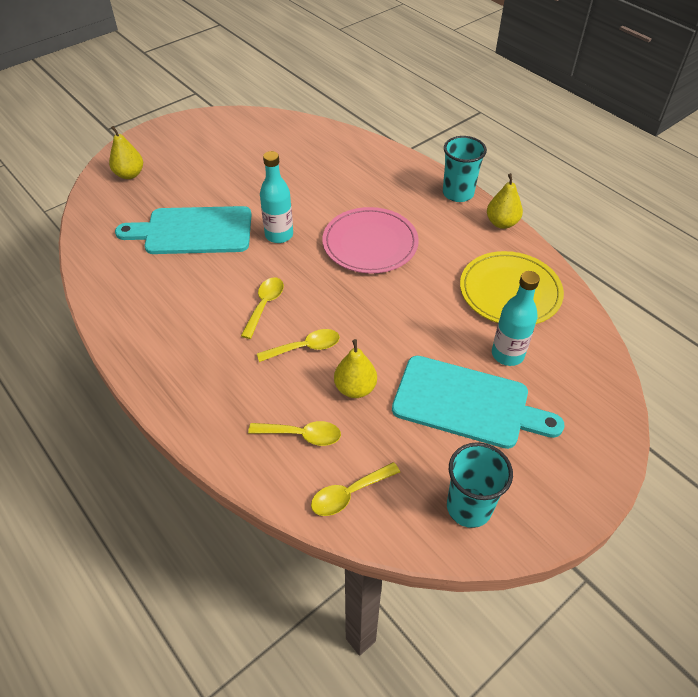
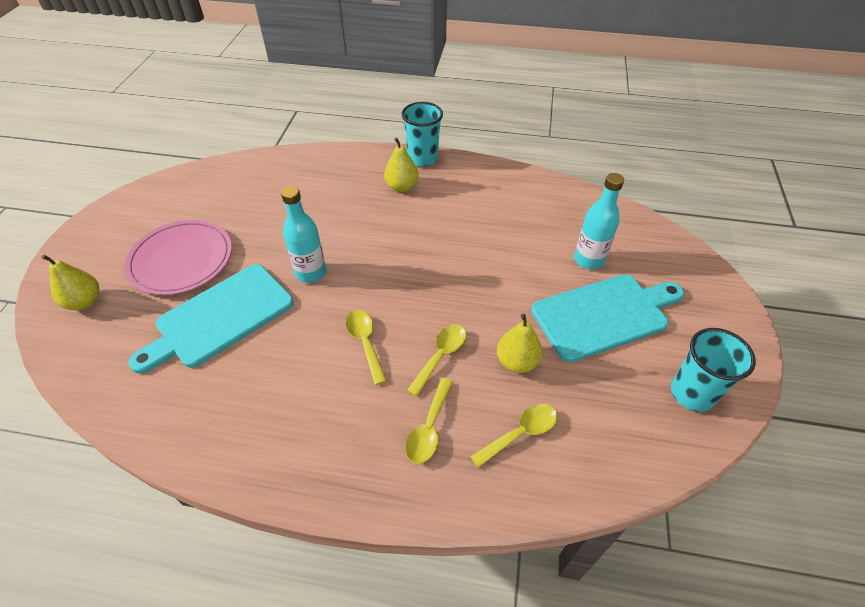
camera: 40 degrees left, 0 degrees up
(349, 494) = (608, 452): yellow spoon -> yellow spoon (429, 428)
(370, 243) = (398, 235): pink plate -> pink plate (181, 260)
(501, 223) = (478, 165): yellow pear -> yellow pear (401, 187)
(510, 292) = (539, 212): yellow plate -> none

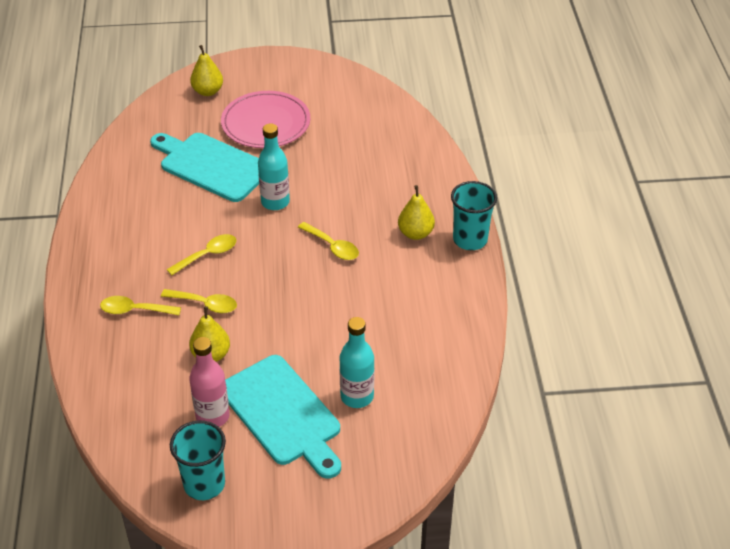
camera: 75 degrees right, 5 degrees down
(520, 433) = (140, 366): yellow spoon -> yellow spoon (332, 246)
(603, 373) = (212, 416): none -> pink bottle

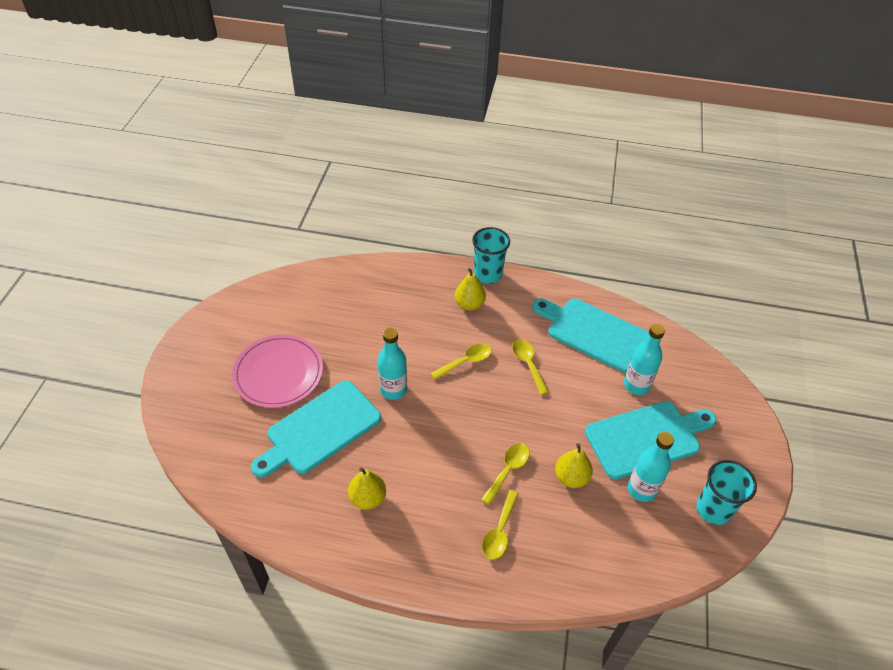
camera: 75 degrees left, 5 degrees up
(207, 255) = (444, 456): yellow spoon -> yellow spoon (528, 364)
(208, 91) = (201, 411): yellow pear -> yellow pear (368, 498)
(212, 416) = (642, 489): pink bottle -> turquoise bottle
(422, 347) = (594, 333): none -> turquoise cutting board

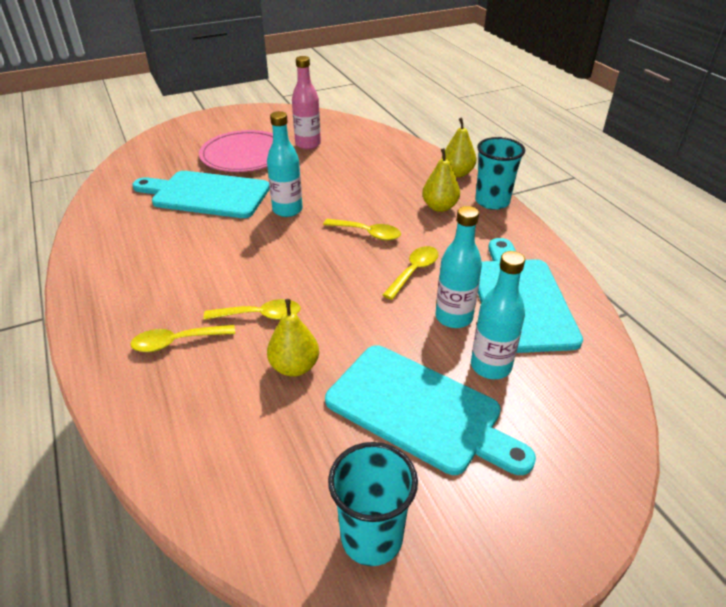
camera: 55 degrees right, 10 degrees down
(304, 323) = (308, 144): none -> pink bottle
(368, 498) = (154, 246): yellow pear -> yellow pear (457, 173)
(642, 489) = (334, 439): turquoise bottle -> turquoise bottle (453, 317)

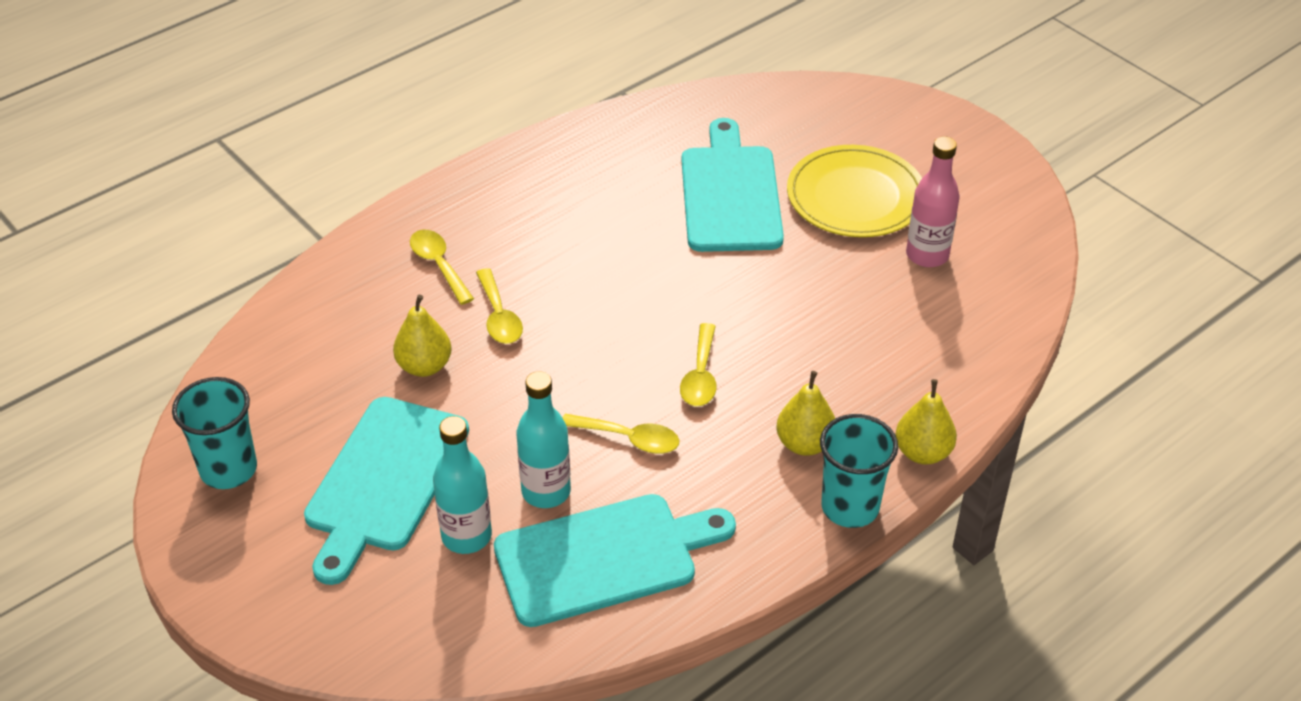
camera: 75 degrees right, 5 degrees up
(244, 155) = (855, 197): pink plate -> yellow plate
(287, 210) = (725, 282): turquoise bottle -> none

